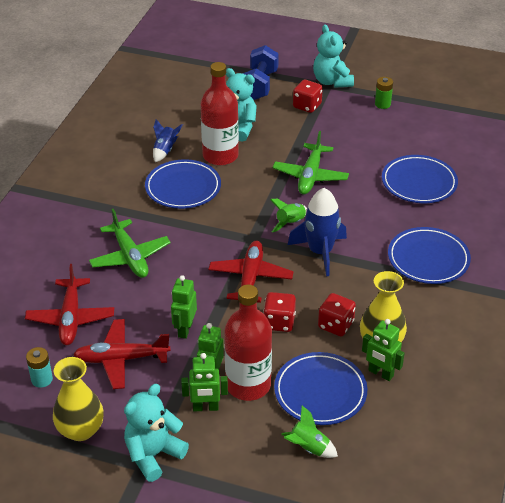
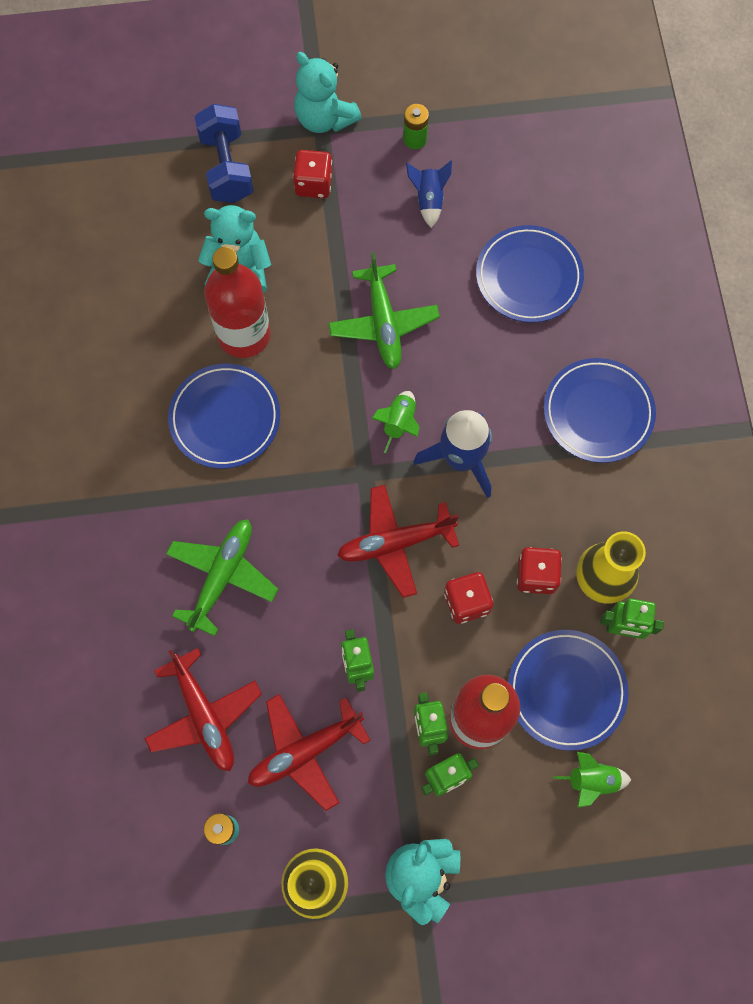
camera: 25 degrees left, 30 degrees up
(130, 257) = (222, 575): green plane -> green plane turned 105 degrees counterclockwise
(165, 150) = (162, 356): blue rocket -> blue rocket (429, 200)
(250, 278) = (395, 543): red plane -> red plane turned 90 degrees counterclockwise

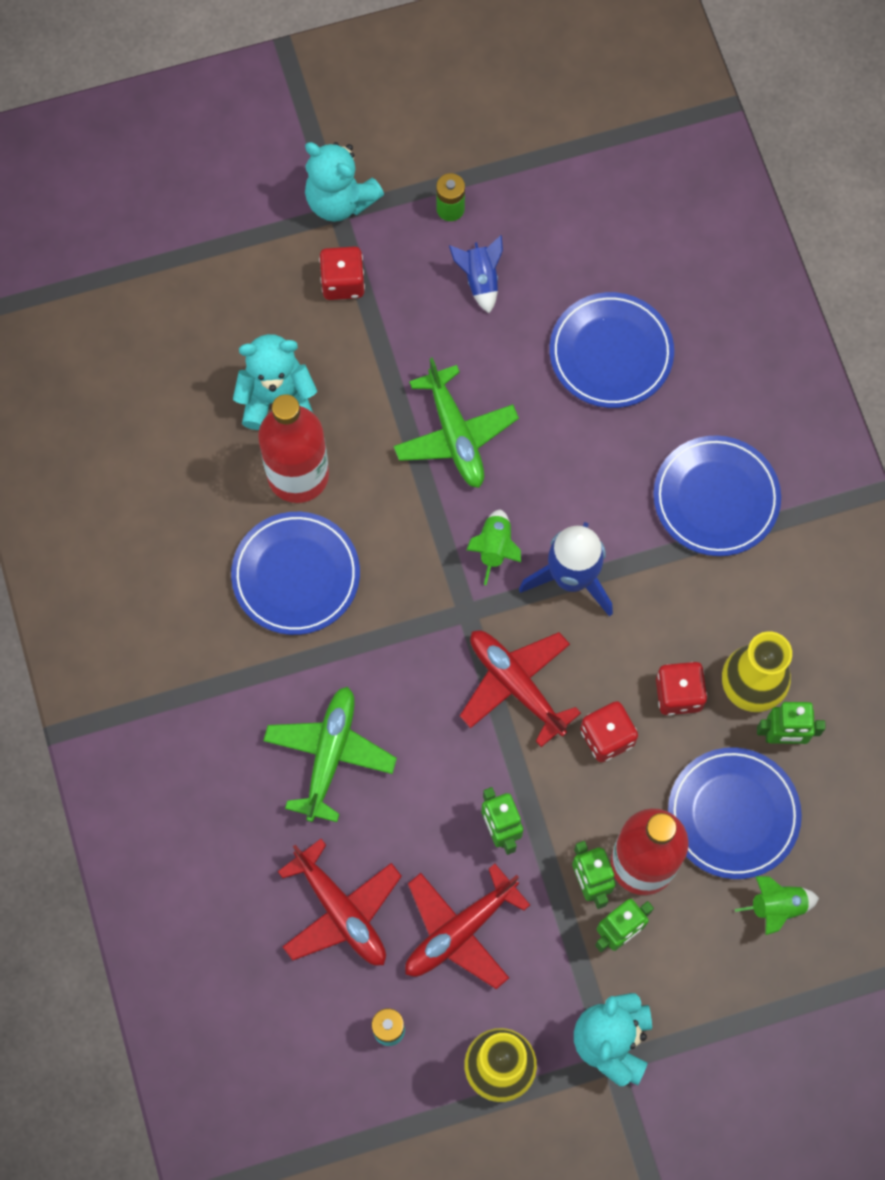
camera: 10 degrees left, 0 degrees up
(226, 167) = (237, 278): blue dumbbell -> none
(395, 543) = (515, 685): red plane -> red plane turned 75 degrees clockwise

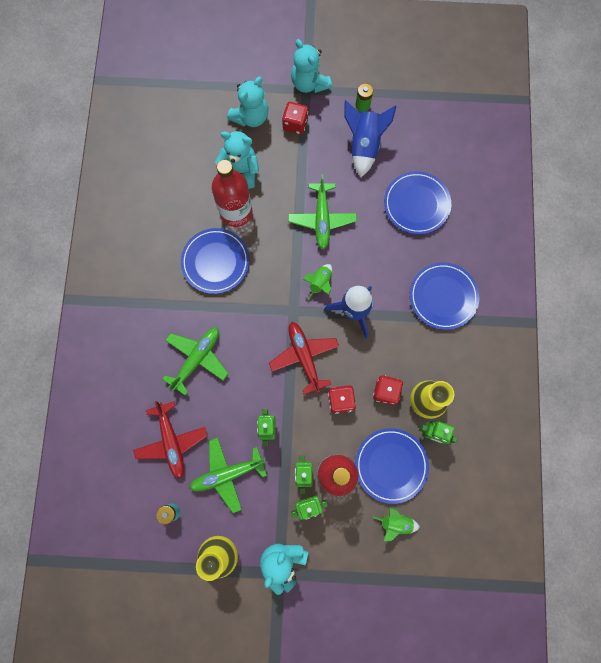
camera: 20 degrees right, 5 degrees up
(258, 296) = (251, 117): none -> turquoise teddy bear
(459, 931) = (227, 474): red plane -> green plane
(480, 280) = (364, 145): blue rocket -> blue rocket, size x1.75

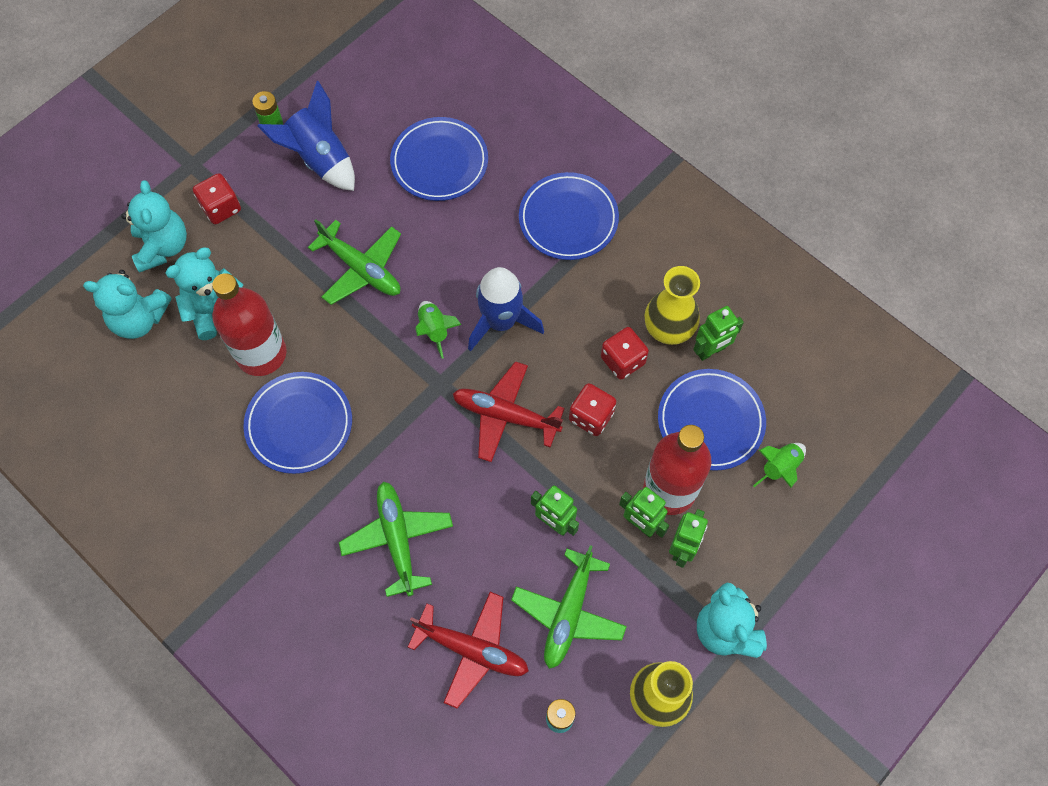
camera: 50 degrees left, 10 degrees down
(309, 83) = (188, 156): turquoise teddy bear -> turquoise teddy bear (139, 319)

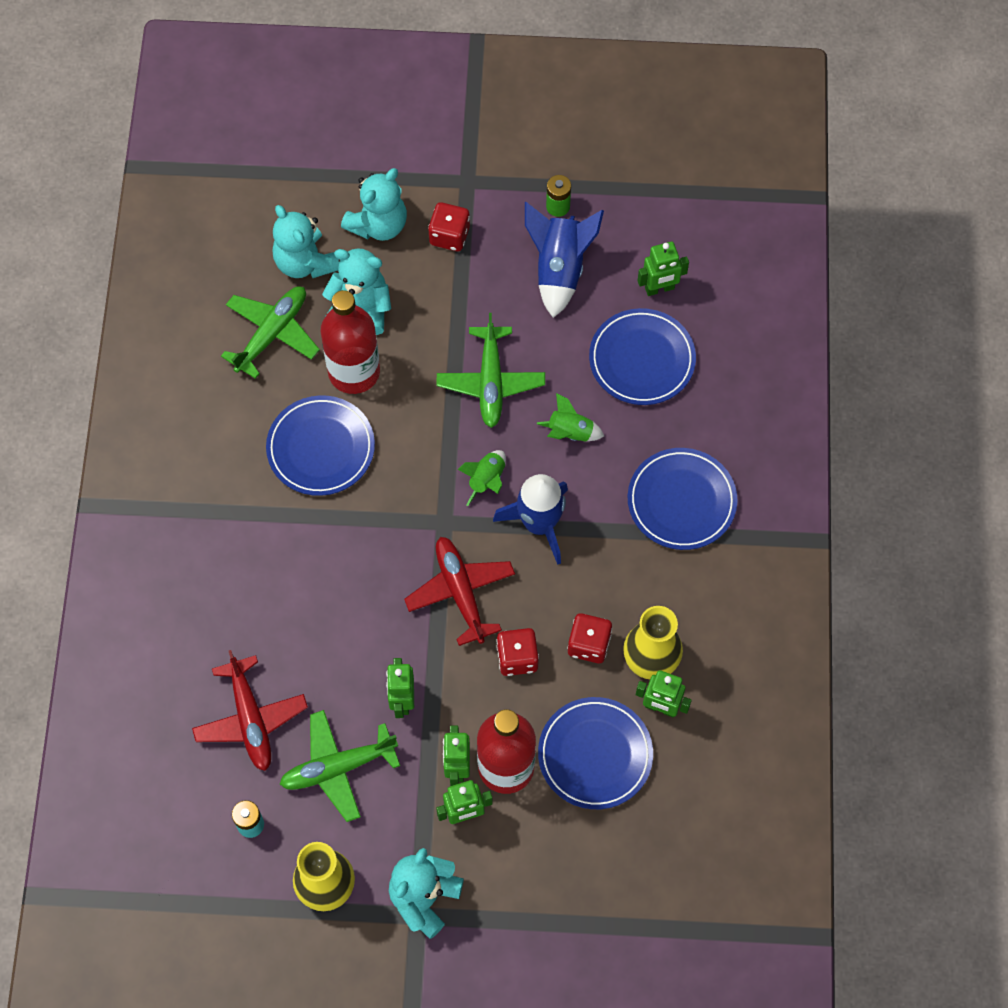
camera: 50 degrees right, 0 degrees up
(397, 539) = (291, 595): green plane -> green plane (272, 333)
(398, 111) = (659, 288): none -> green robot
(780, 468) = (601, 840): green rocket -> green rocket (570, 433)

